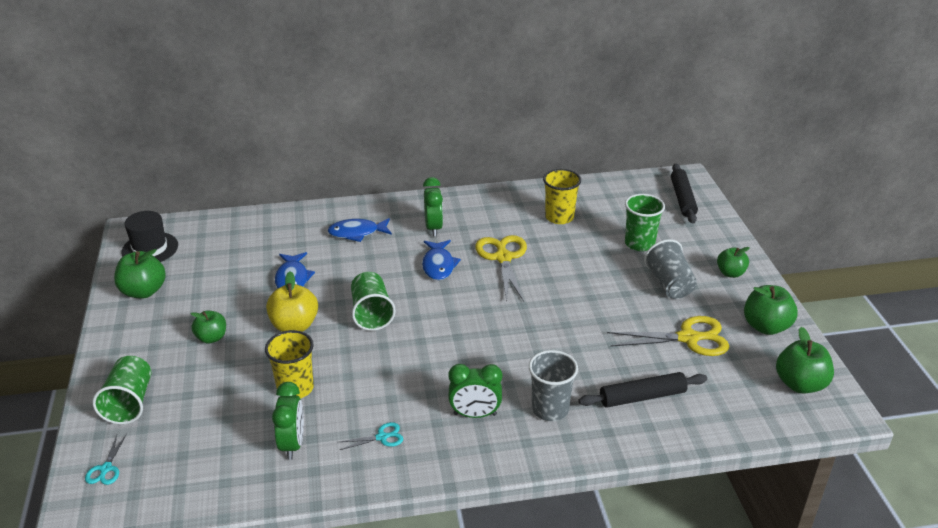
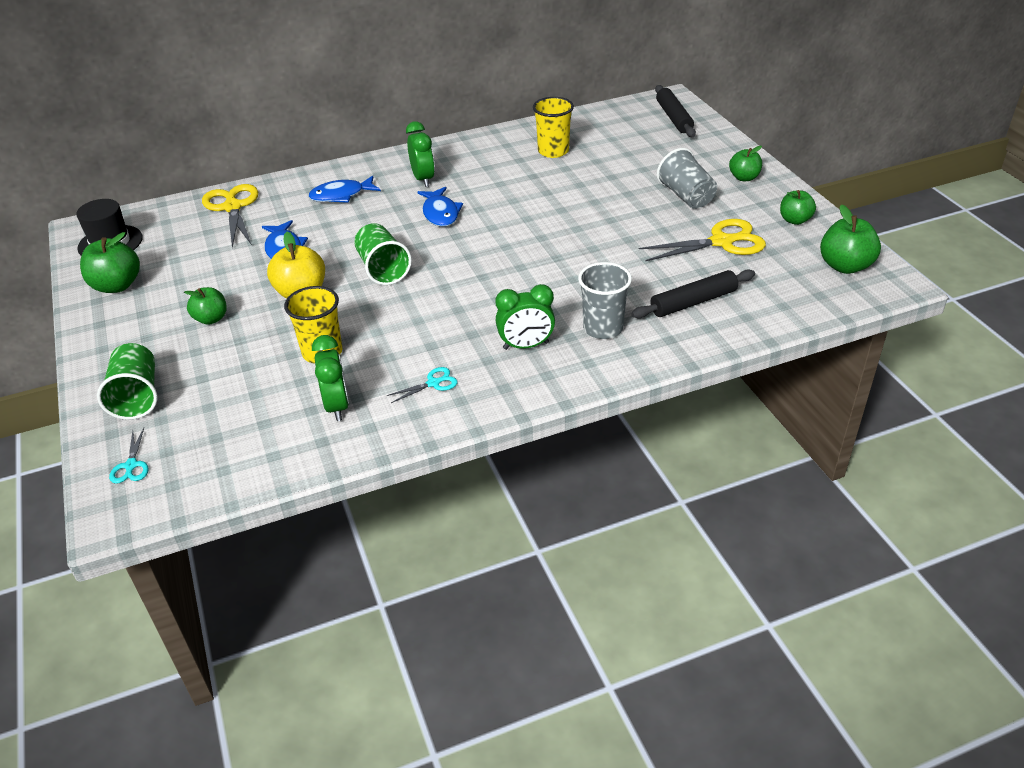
camera: 10 degrees left, 5 degrees up
(503, 258) = (507, 197): yellow scissors -> yellow scissors (233, 207)
(639, 243) = (644, 164): green cup -> none
(766, 326) = (795, 220): green apple -> green apple, size x0.65

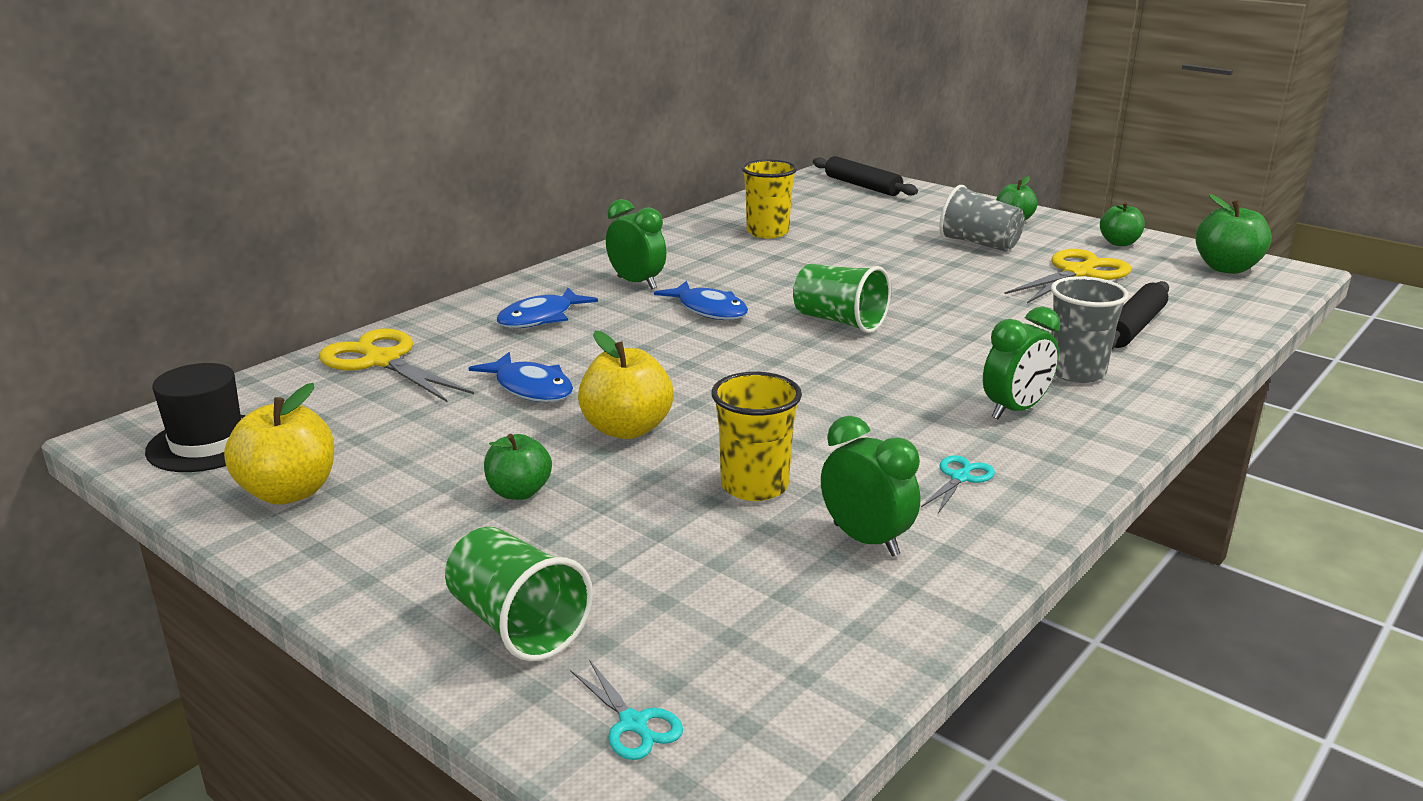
camera: 30 degrees left, 15 degrees down
(117, 285) = (289, 492): green apple -> yellow apple
(383, 269) = (711, 378): green cup -> green cup (839, 321)

